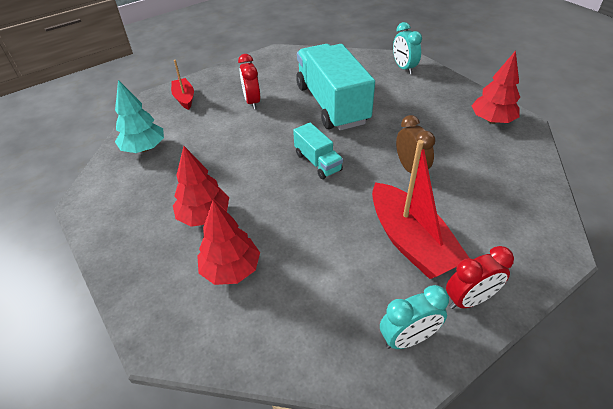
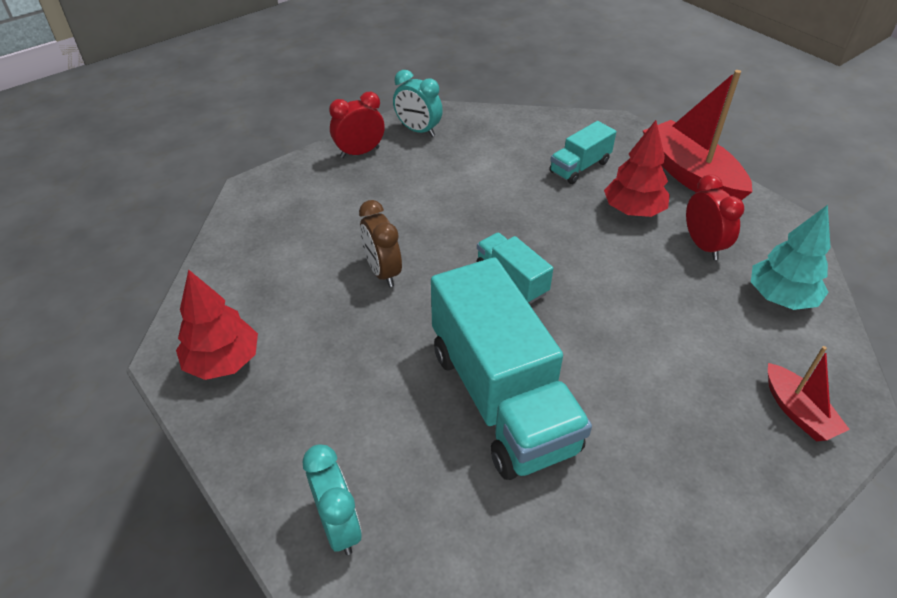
camera: 175 degrees right, 0 degrees up
(231, 269) = (579, 167): red tree -> turquoise truck
(252, 102) = (657, 403): red clock -> red clock (703, 245)
(408, 338) = (418, 130): turquoise clock -> turquoise clock turned 120 degrees counterclockwise
(410, 242) = (401, 192): red boat -> red boat (690, 175)

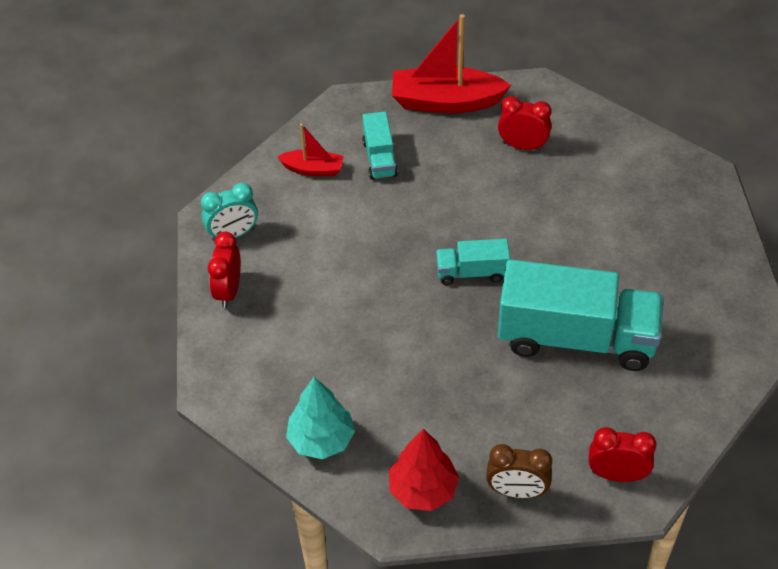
camera: 55 degrees left, 5 degrees up
(339, 525) = (617, 474): turquoise clock -> red clock
(382, 272) = (401, 346): brown clock -> brown clock (517, 491)
(633, 211) = (456, 160): red tree -> none
(780, 298) = (599, 141): turquoise tree -> turquoise tree (321, 439)
(797, 412) = (687, 199): red boat -> red boat (313, 169)

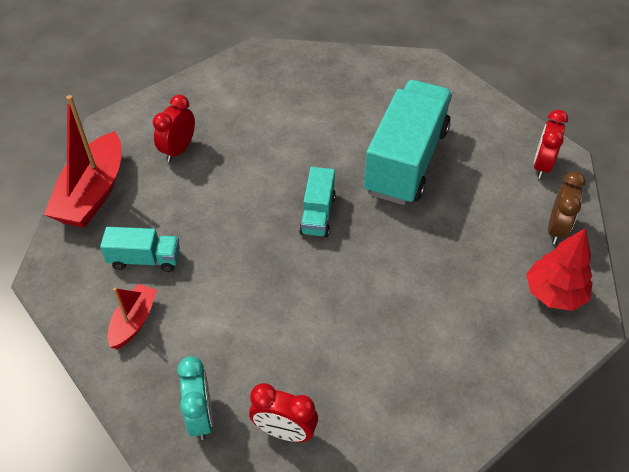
camera: 80 degrees left, 0 degrees up
(321, 439) = (495, 367): turquoise tree -> none

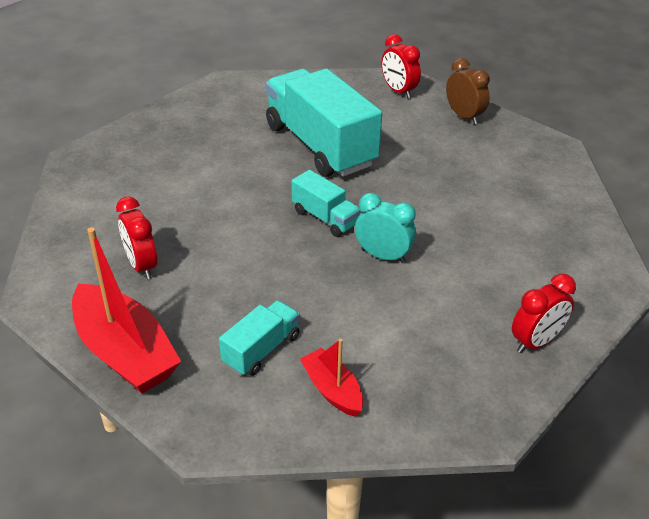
camera: 55 degrees left, 10 degrees down
(201, 416) = (481, 388): turquoise clock -> turquoise clock (383, 256)
(554, 294) = (520, 147): red tree -> none

